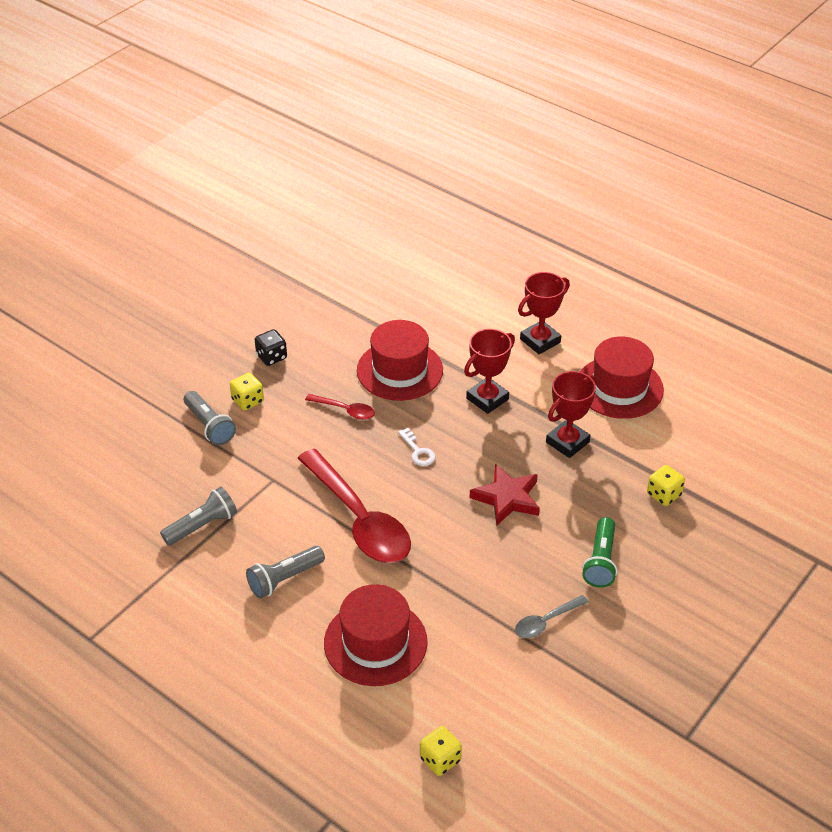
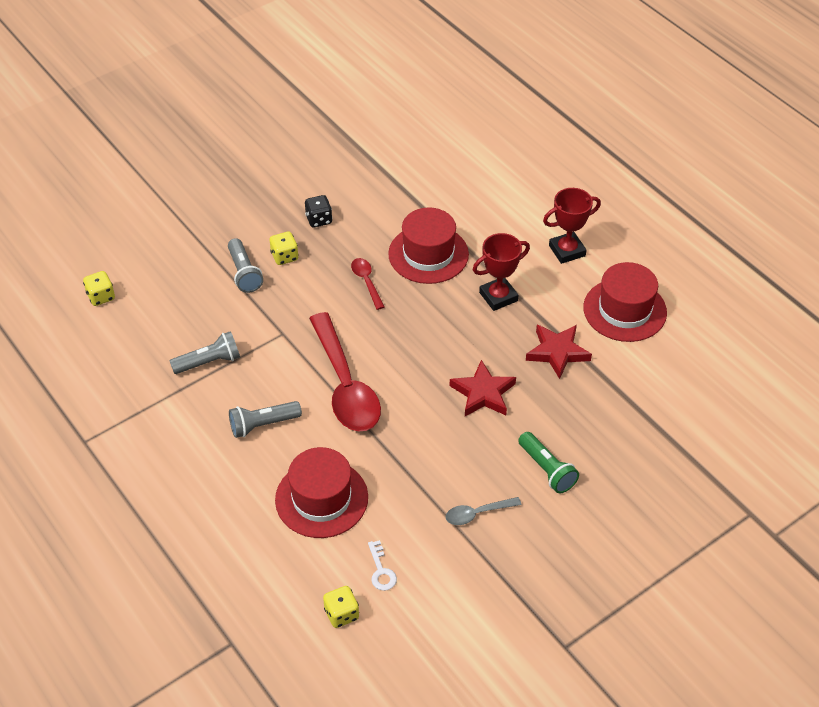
camera: 15 degrees right, 5 degrees up
(345, 410) = (366, 282): red spoon -> red spoon turned 150 degrees counterclockwise
(418, 451) = (418, 333): white key -> white key (381, 570)
(567, 442) = (557, 352): red trophy -> red star
(600, 561) = (547, 469): green flashlight -> green flashlight turned 60 degrees counterclockwise
(663, 495) = (628, 420): yellow dice -> yellow dice (101, 296)

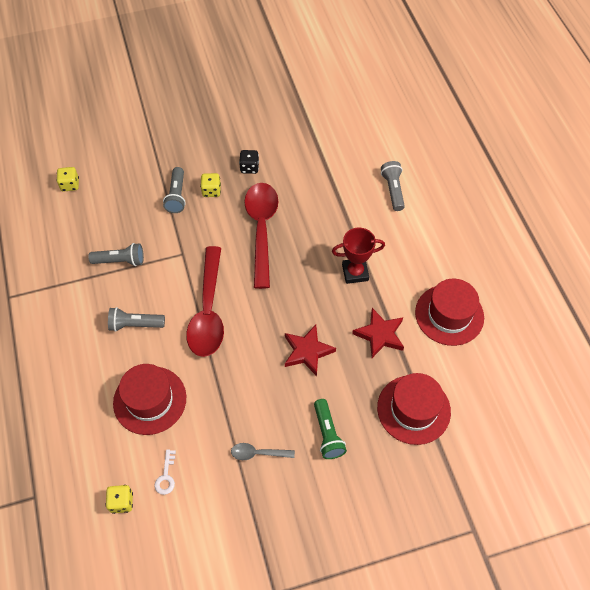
camera: 20 degrees right, 10 degrees up
(366, 282) = (261, 230): red spoon -> red spoon, size x2.23
(428, 254) = (317, 220): red hat -> red hat (413, 409)
(500, 200) = (393, 190): none -> grey flashlight
(567, 251) = (425, 249): red trophy -> none

